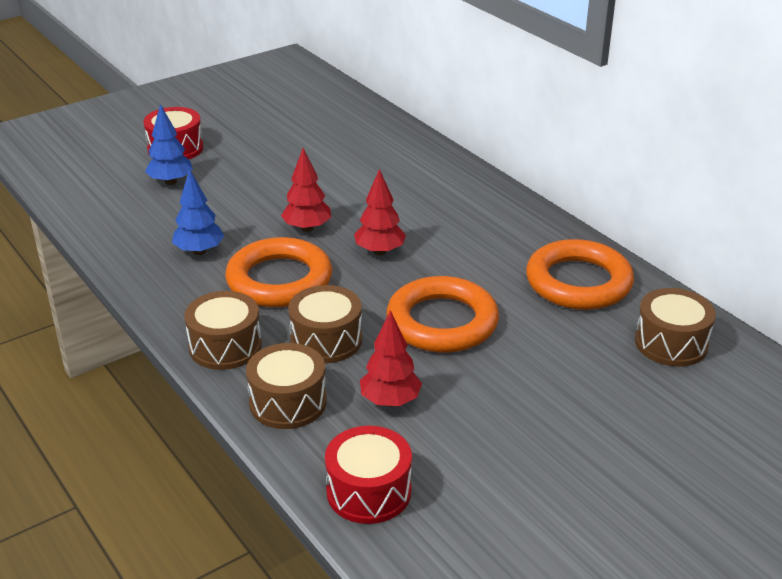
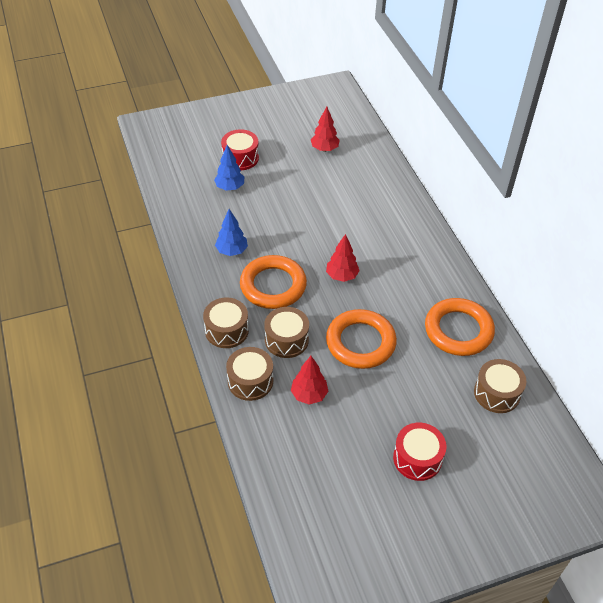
camera: 15 degrees right, 15 degrees up
(307, 228) = (303, 246): red tree -> red tree (324, 149)
(369, 491) = (276, 455): red drum -> red drum (417, 458)

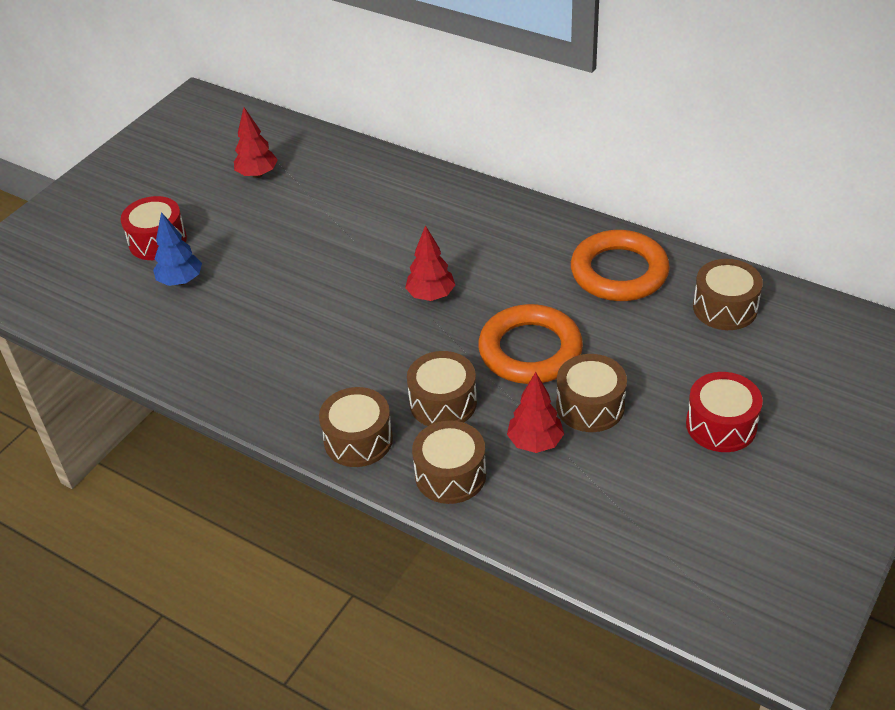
camera: 35 degrees left, 5 degrees down
(232, 251) = (264, 349): blue tree -> none
(273, 285) = (360, 355): orange ring -> none
(358, 396) = (590, 406): none -> brown drum

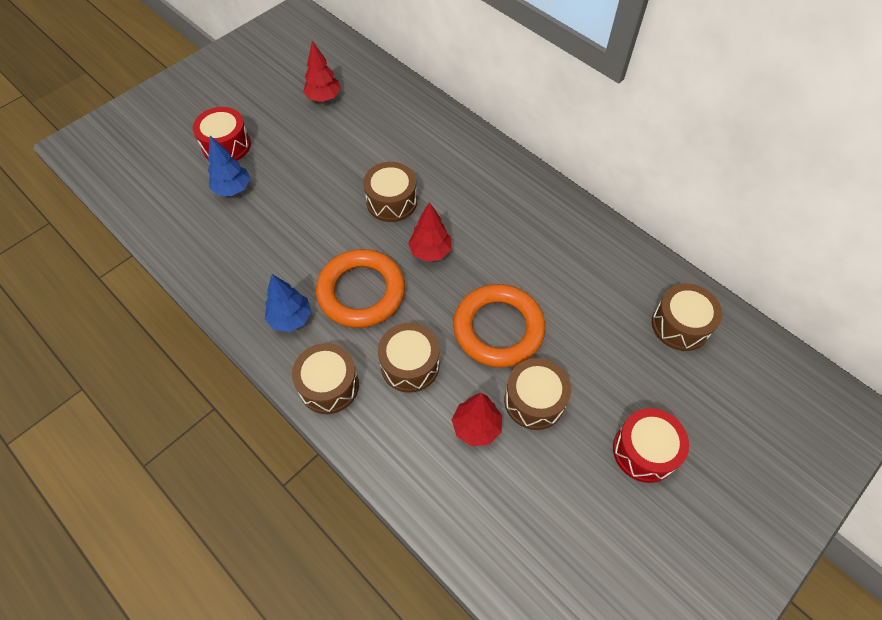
camera: 10 degrees right, 15 degrees up
(293, 388) = (290, 319): none -> blue tree
(450, 475) = (395, 442): brown drum -> brown drum (391, 201)
(619, 272) = (596, 265): orange ring -> orange ring (361, 292)

